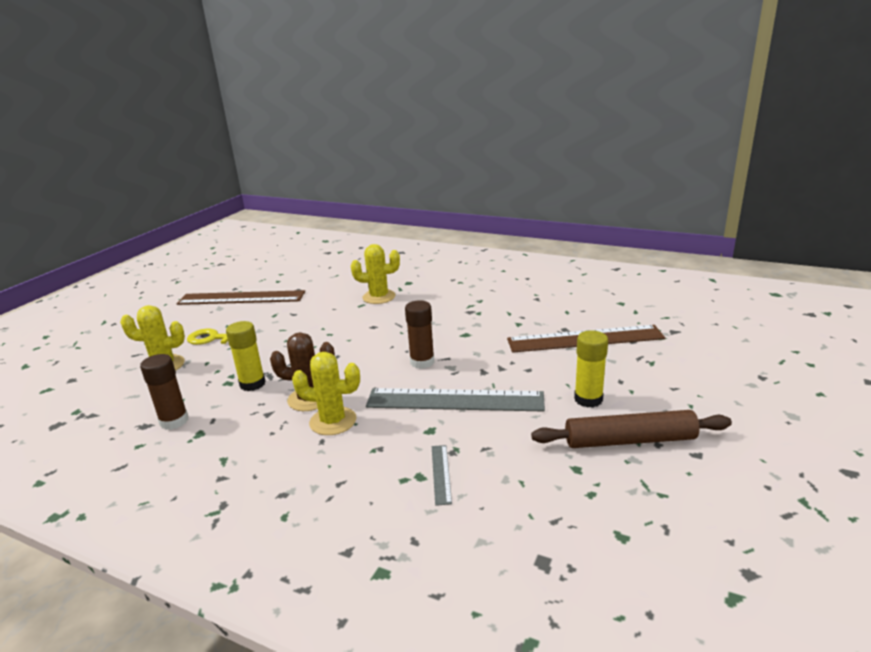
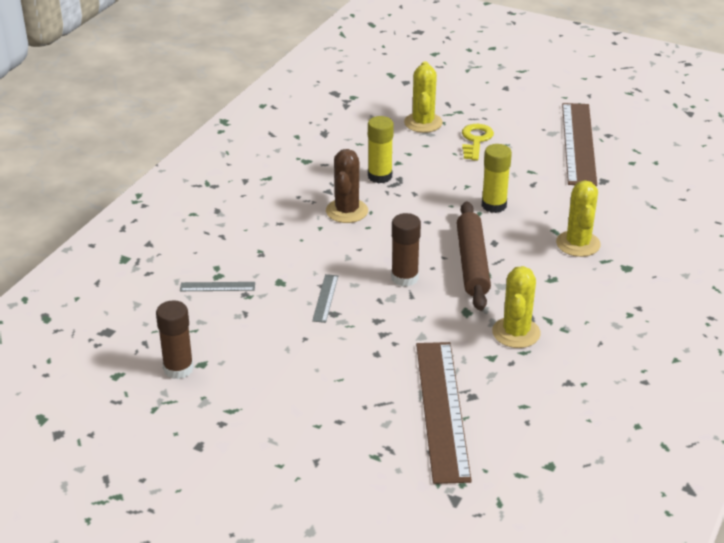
camera: 90 degrees right, 10 degrees up
(174, 421) = (327, 145): brown glue stick -> brown glue stick (178, 369)
(333, 421) = (307, 227): yellow cactus -> yellow cactus (516, 333)
(455, 400) = (325, 298): grey ruler -> grey ruler, size x0.42
(588, 399) = (307, 389): yellow glue stick -> yellow glue stick (494, 205)
(630, 440) = (231, 405): brown rolling pin -> brown rolling pin (472, 263)

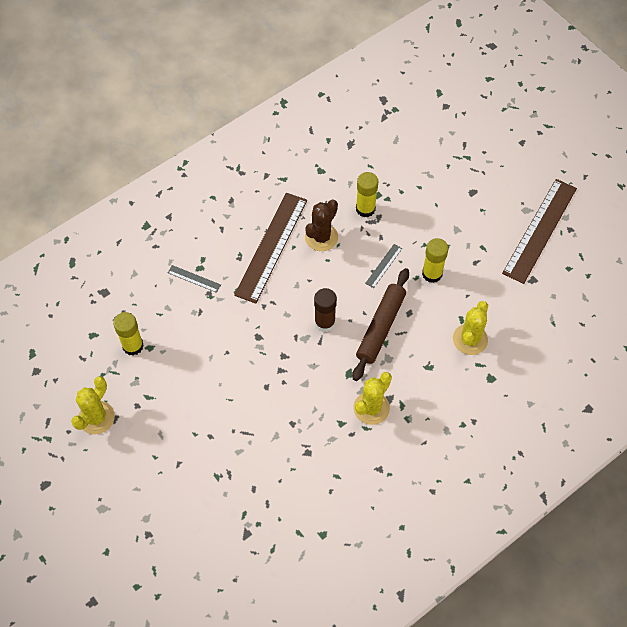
camera: 25 degrees right, 25 degrees up
(178, 369) = (133, 346): brown glue stick -> yellow glue stick
(325, 298) = (260, 320): grey ruler -> grey ruler (383, 266)
(423, 123) = (432, 160): yellow cactus -> yellow cactus (96, 417)
(441, 409) = (281, 455): brown ruler -> brown ruler (271, 246)
(476, 140) = (461, 196): yellow key -> none

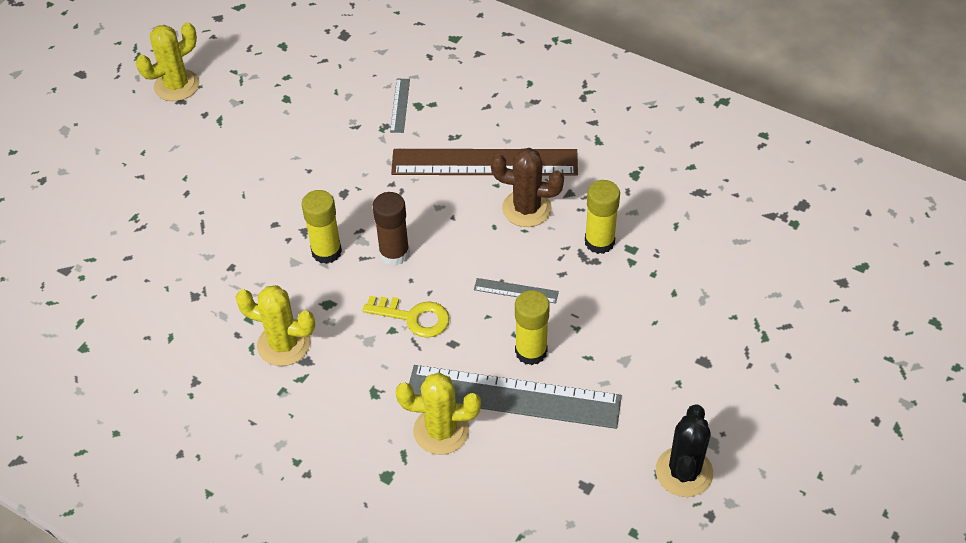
camera: 70 degrees right, 10 degrees down
(96, 417) = (176, 85): yellow cactus -> yellow cactus turned 45 degrees counterclockwise
(133, 346) = (282, 83): yellow glue stick -> yellow glue stick (326, 251)
(380, 327) = (413, 317): brown rolling pin -> yellow key
(460, 294) = (513, 397): none -> grey ruler
(540, 230) = (684, 472): brown ruler -> black cactus

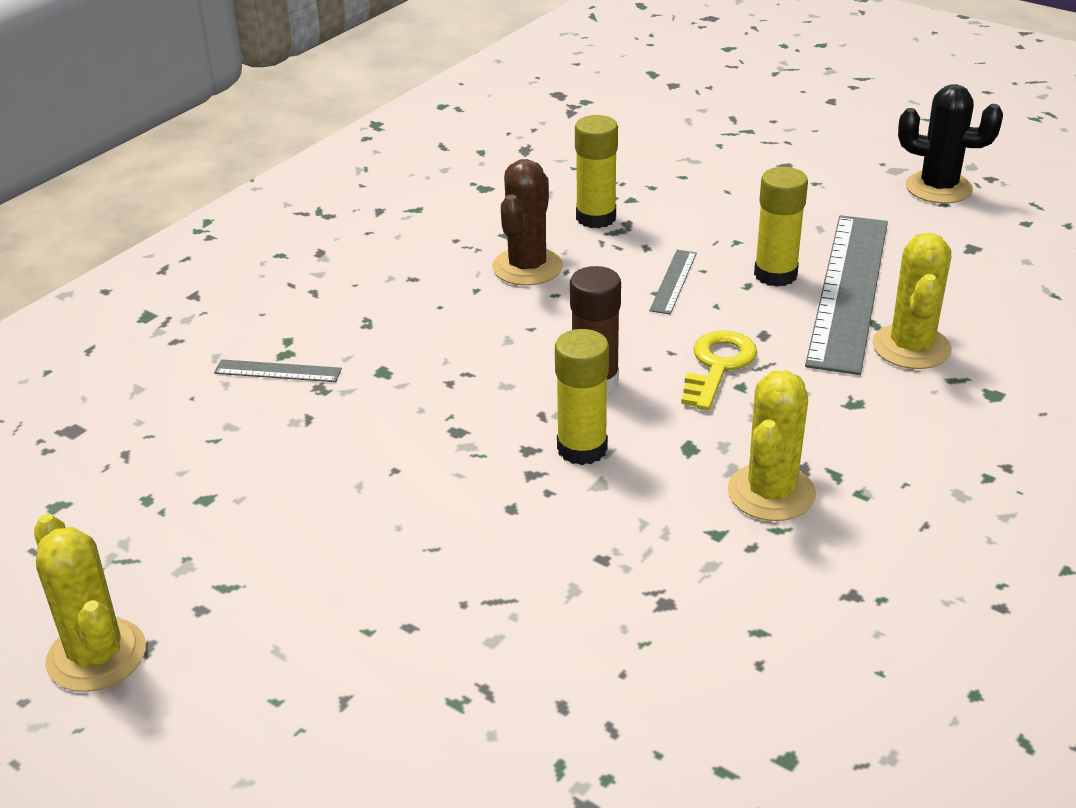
camera: 85 degrees left, 15 degrees down
(484, 162) = (429, 297): brown ruler -> none

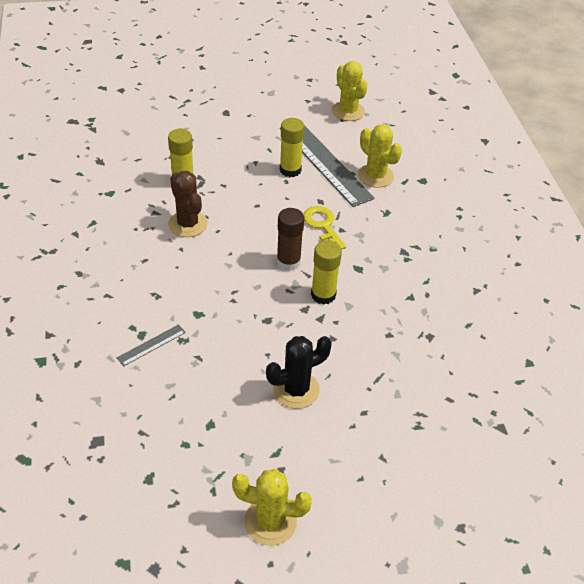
camera: 50 degrees left, 10 degrees up
(673, 281) = (256, 196): grey ruler -> none
(771, 493) = (407, 268): yellow cactus -> yellow cactus (348, 111)
(938, 188) = (297, 94): black cactus -> black cactus (296, 390)

